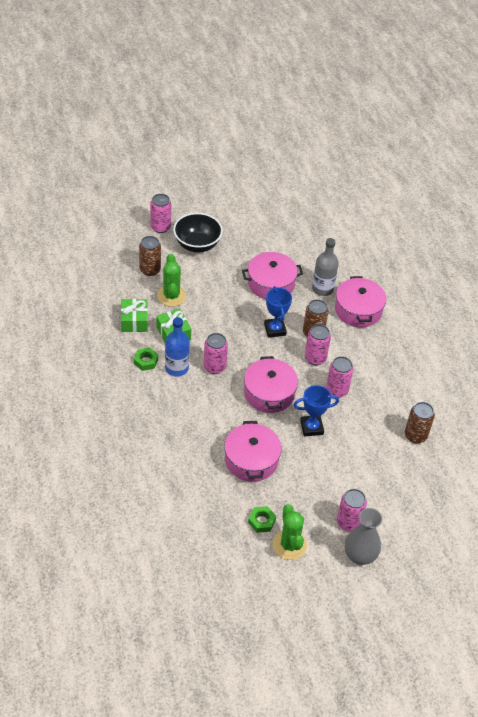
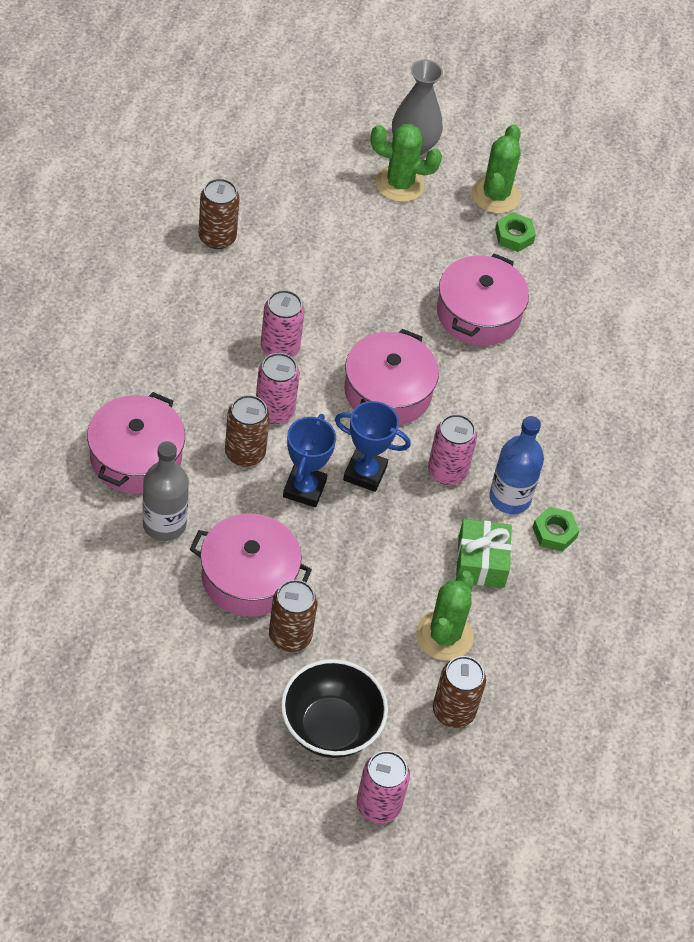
camera: 155 degrees left, 5 degrees up
(134, 321) = (536, 616): green gift -> none
(237, 269) = (290, 636): none -> brown can
(311, 427) = (359, 315): blue trophy -> blue trophy (365, 473)
(348, 522) = (399, 184): pink can -> green cactus

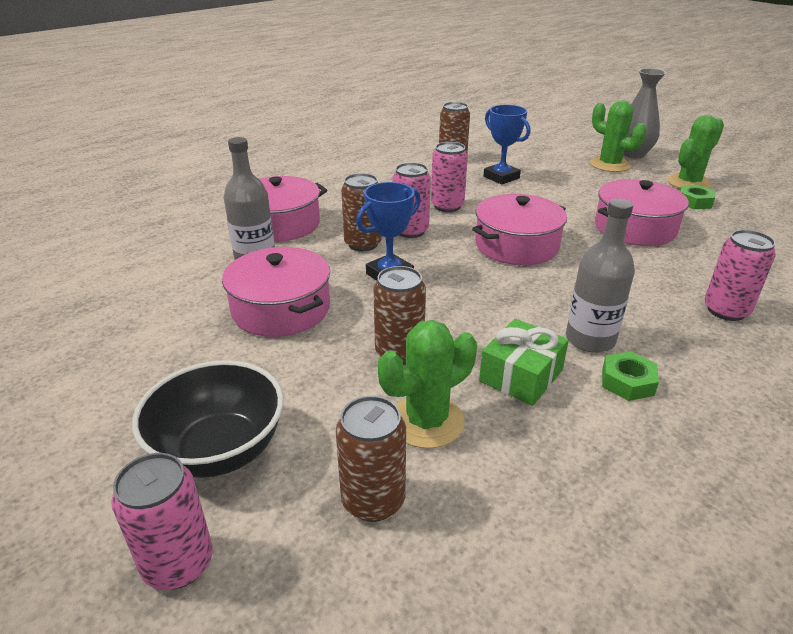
camera: 40 degrees right, 20 degrees down
(290, 636) = (268, 360): brown can -> brown can (399, 353)
(365, 473) = (453, 281): blue trophy -> blue trophy (501, 177)
(447, 471) = (534, 303): pink can -> pink can (726, 310)
(510, 498) = (590, 339): blue bottle -> grey bottle

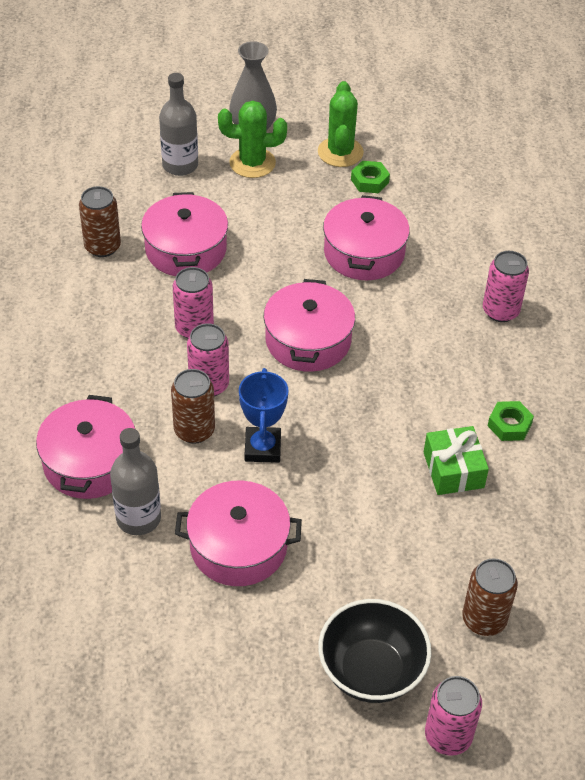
camera: 50 degrees left, 15 degrees up
(399, 353) = (367, 514): brown can -> none
(426, 421) = (446, 549): green cactus -> none
(501, 177) = (186, 249): blue trophy -> pink pot
(590, 339) = (456, 405): grey bottle -> grey bottle (180, 165)

